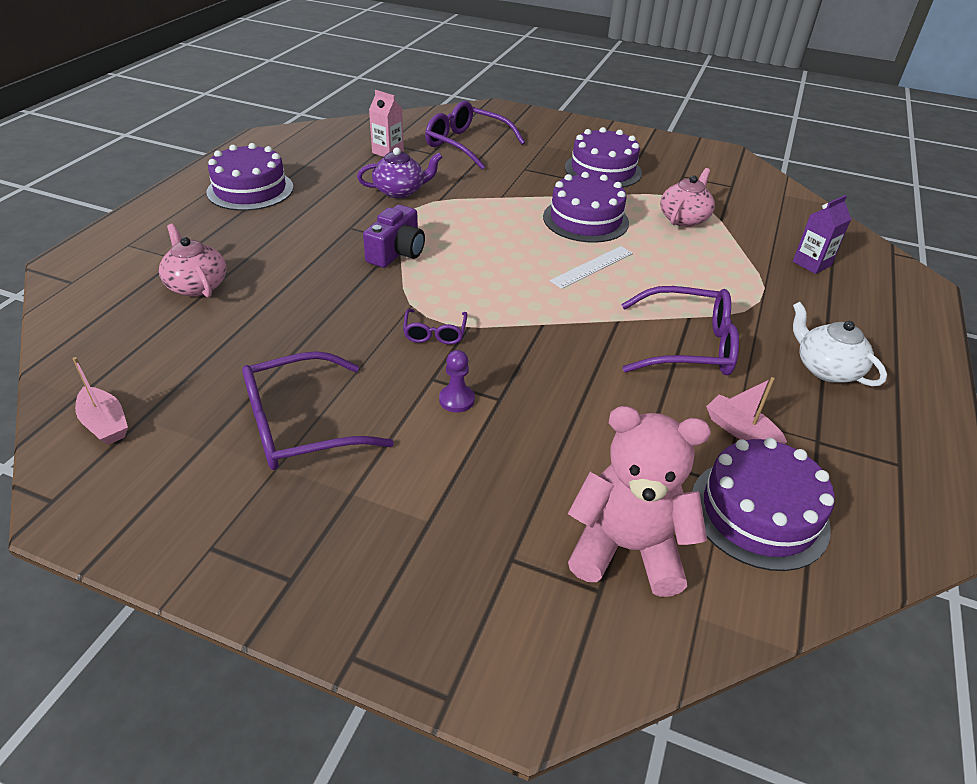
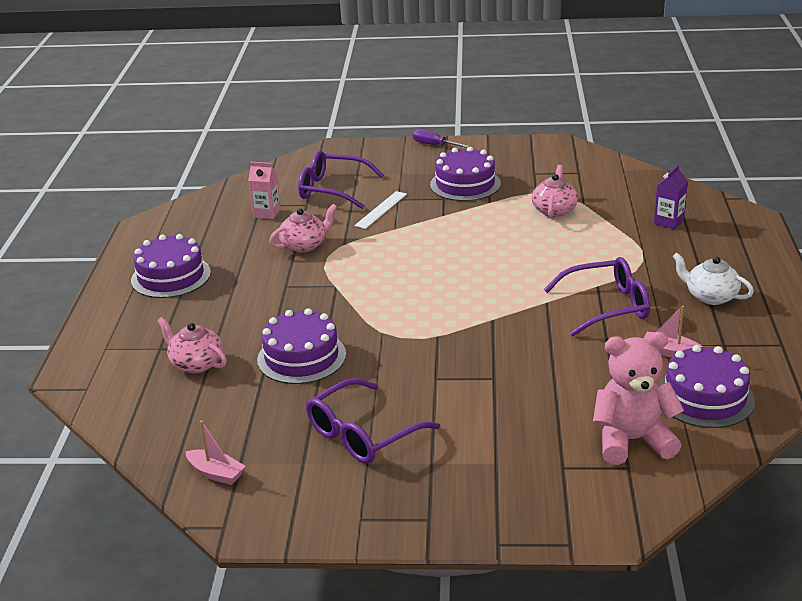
camera: 15 degrees left, 10 degrees down
(397, 252) = (340, 296): purple camera -> none
(400, 191) = (305, 245): purple teapot -> pink teapot
(435, 333) = (415, 347): purple glasses -> none
(456, 400) = (463, 387): purple pawn -> none
(585, 219) = (476, 230): purple cake -> purple cake (301, 357)
(592, 267) = (504, 267): white ruler -> white ruler (381, 210)
(594, 126) = (434, 145): none -> purple screwdriver

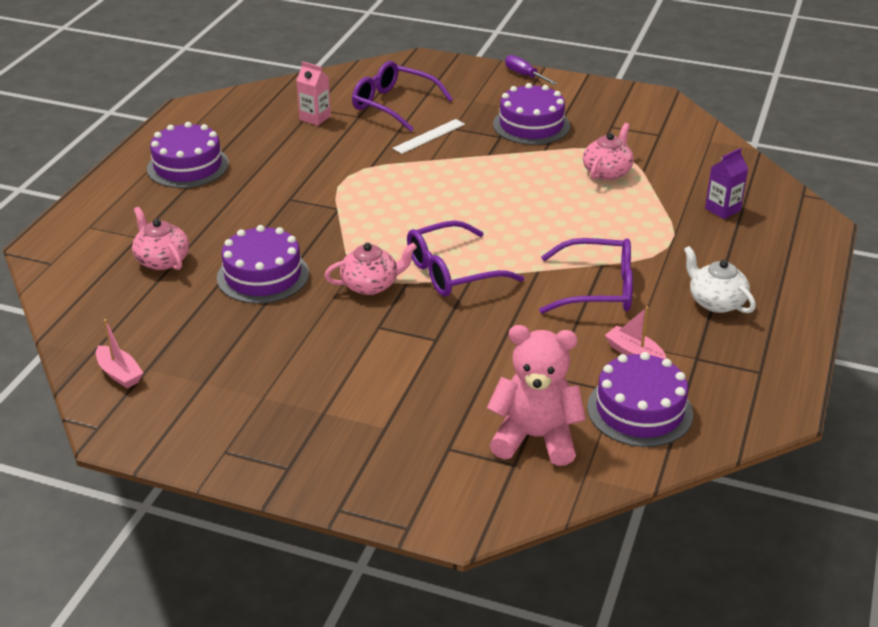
camera: 15 degrees right, 5 degrees up
(305, 245) = (332, 159): pink teapot -> pink teapot (371, 285)
(362, 434) = (275, 367): purple glasses -> purple glasses (452, 272)

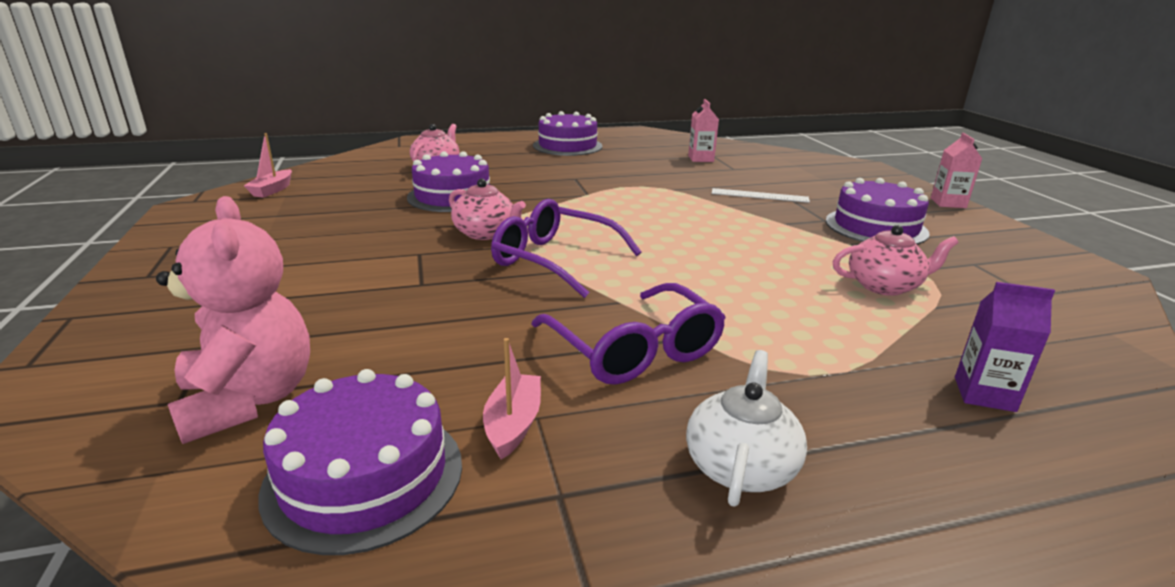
camera: 55 degrees right, 10 degrees down
(393, 105) = (776, 174): purple glasses -> none
(525, 75) = (948, 203): purple screwdriver -> pink carton

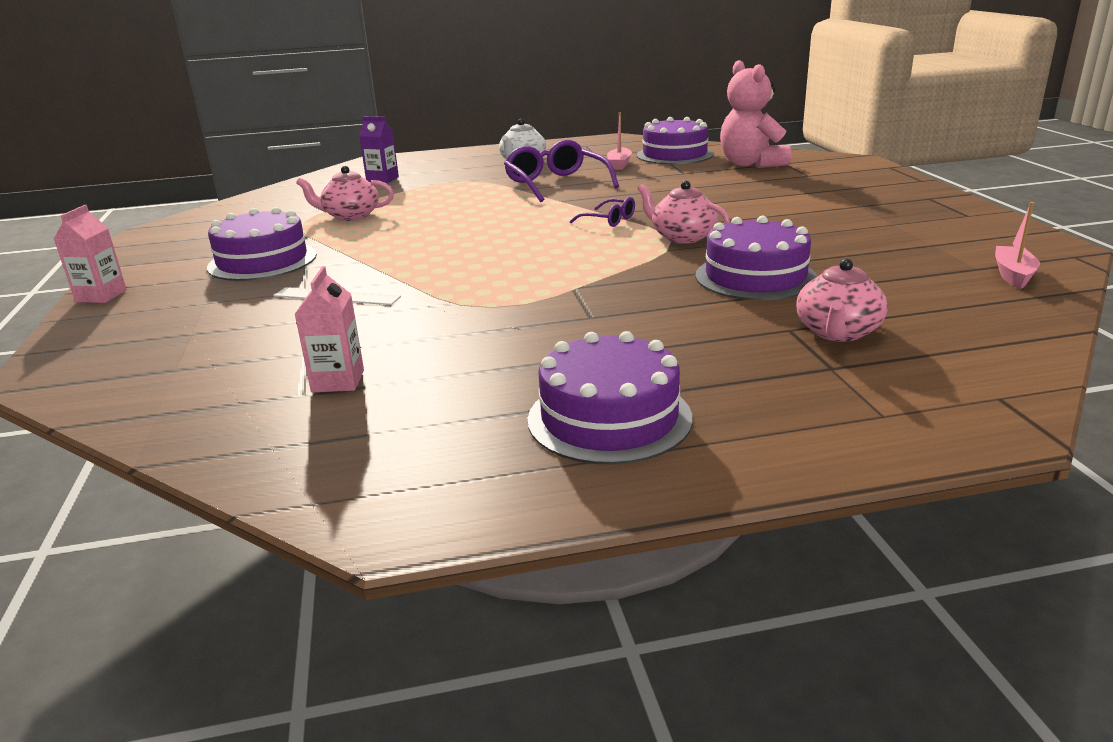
camera: 175 degrees left, 0 degrees up
(554, 260) = (609, 220): purple glasses -> purple glasses, size x0.52

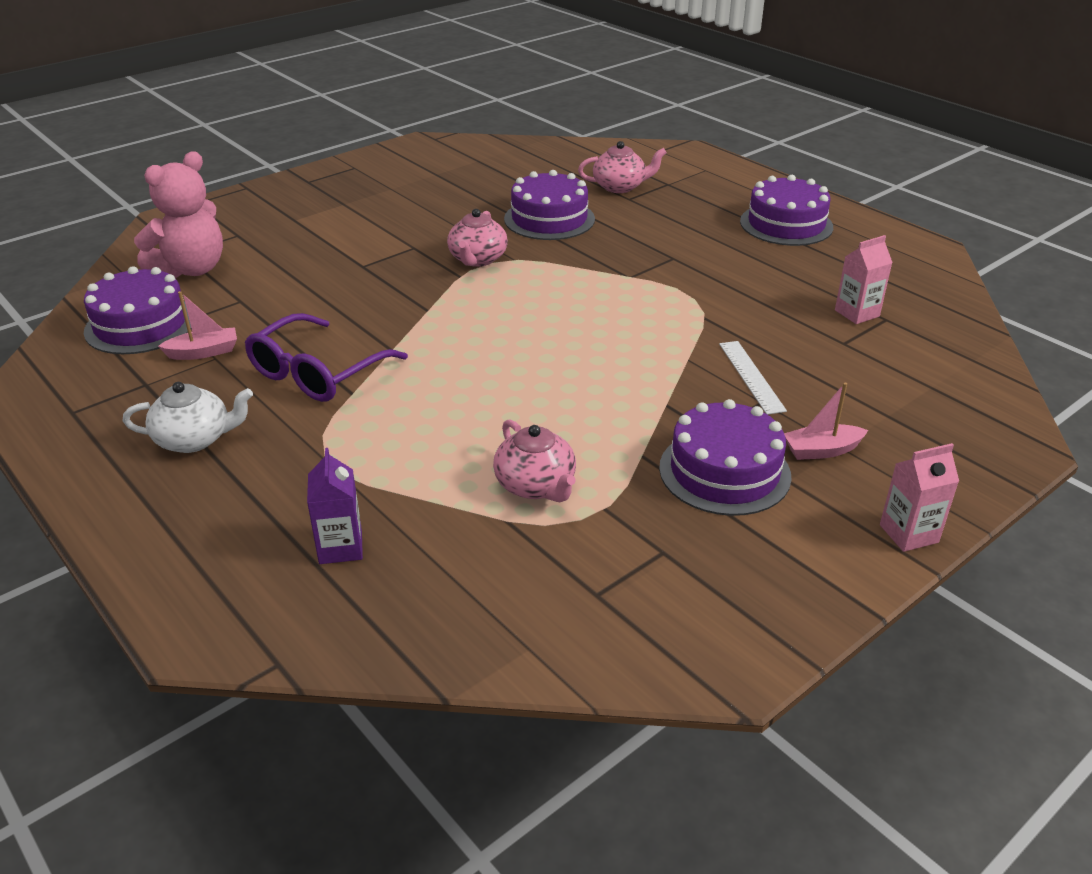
camera: 120 degrees left, 10 degrees up
(609, 220) = (449, 303): purple glasses -> none
(1013, 275) = (483, 152): pink boat -> pink boat (821, 450)

